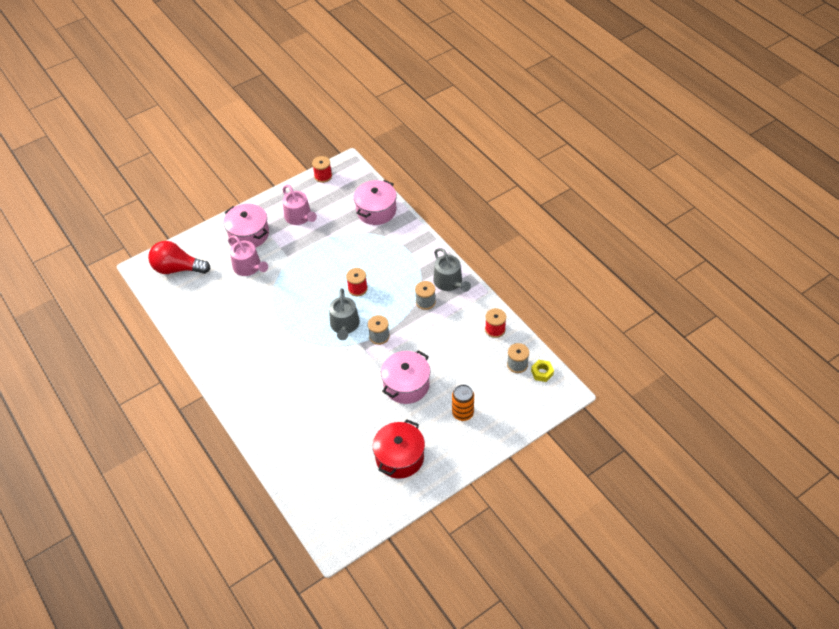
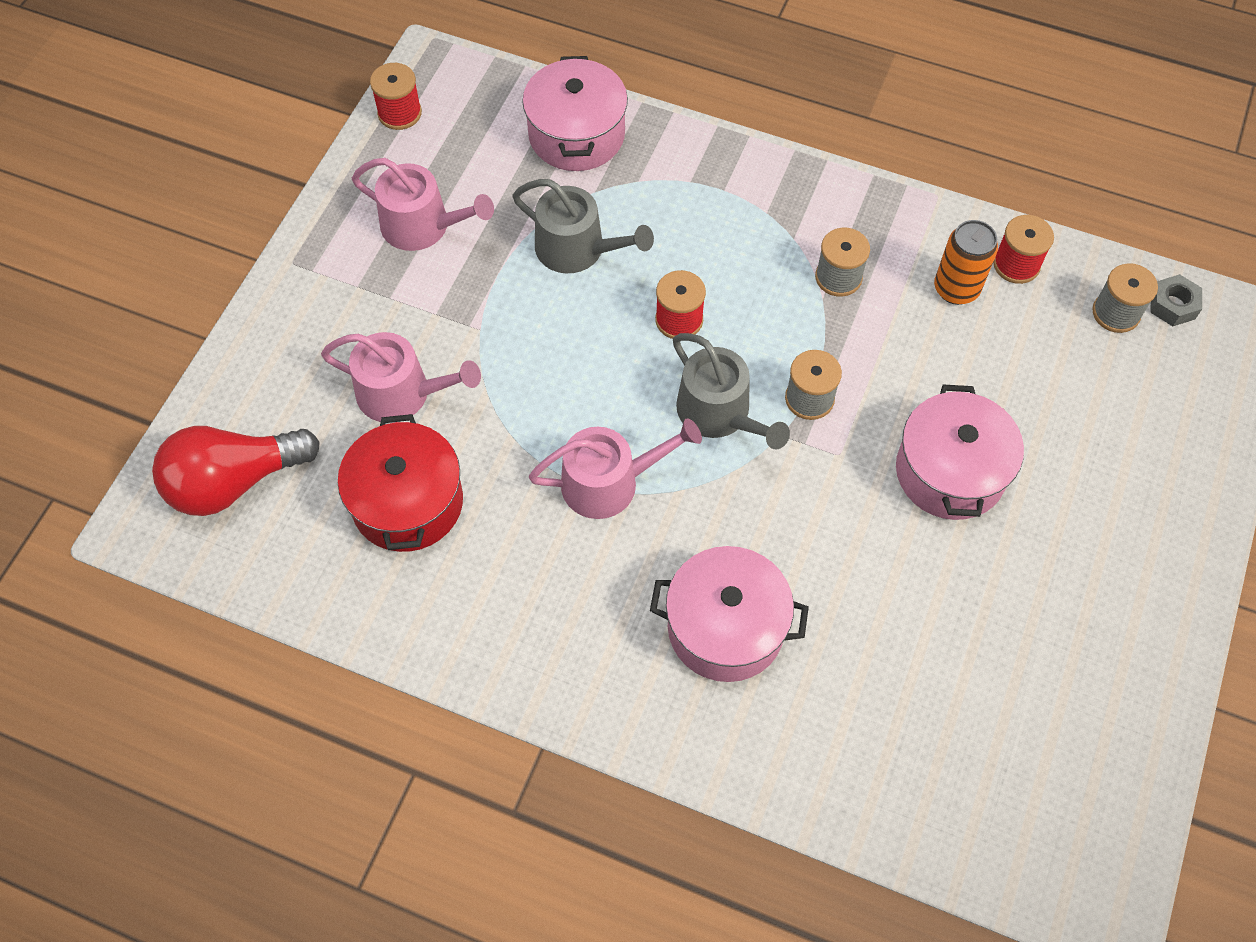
camera: 35 degrees left, 10 degrees up
(249, 234) = (339, 319): pink pot -> pink pot (725, 627)
(290, 328) = (609, 482): none -> pink watering can
(399, 457) = (1068, 633): red pot -> red pot (407, 502)
(449, 282) = (850, 213): grey watering can -> grey watering can (577, 249)
(462, 413) = (1104, 469): orange can -> orange can (956, 289)
(542, 373) = (1172, 305): yellow nut -> grey nut

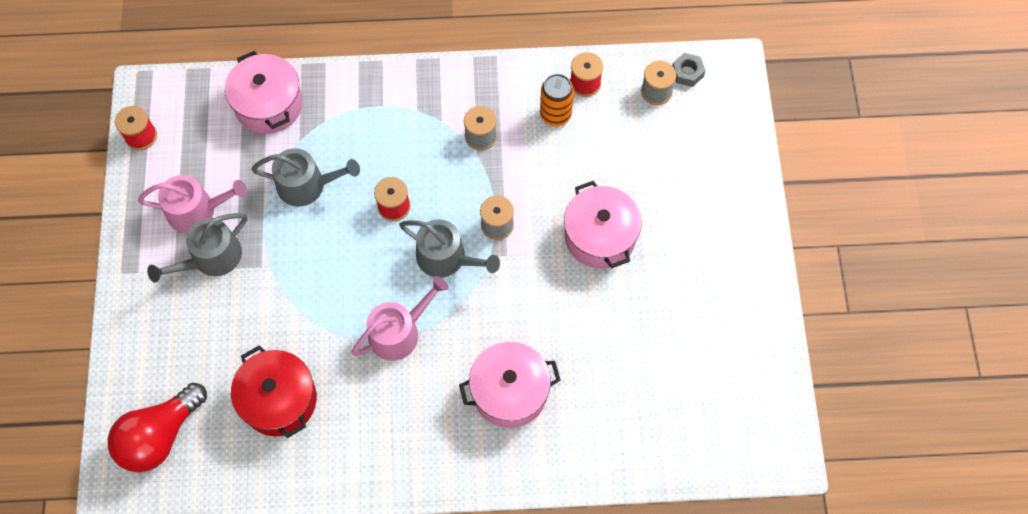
camera: 25 degrees left, 5 degrees up
(402, 393) = (240, 330): pink watering can -> none
(411, 290) = (211, 258): none -> grey watering can

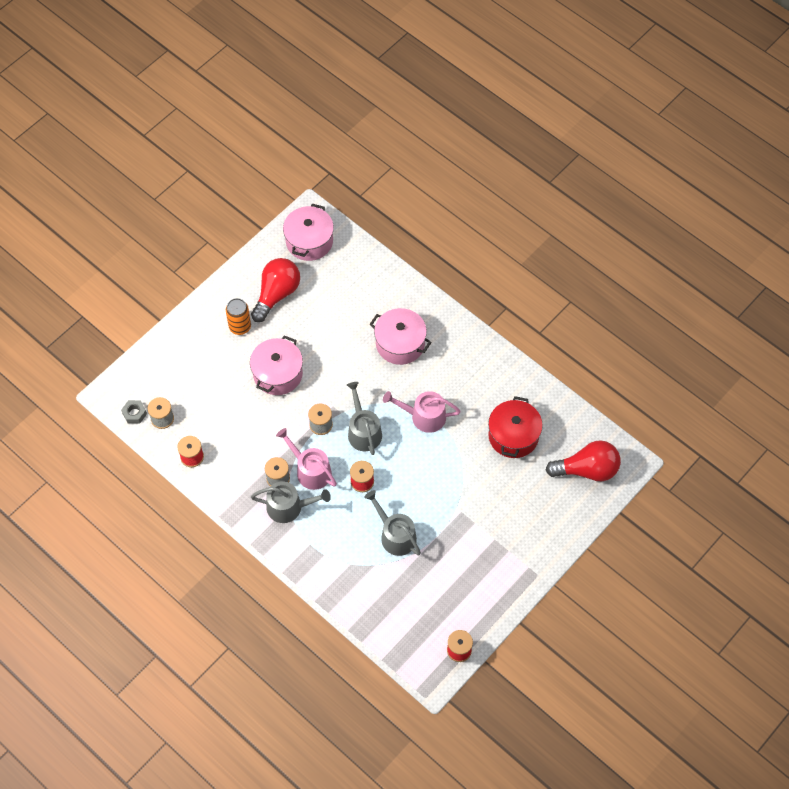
camera: 135 degrees left, 5 degrees down
(197, 210) = (467, 574): pink watering can -> pink watering can (310, 470)
(211, 258) = (483, 540): grey watering can -> grey watering can (289, 507)
(269, 104) = (370, 603): pink pot -> pink pot (309, 241)
(555, 115) = (227, 454): orange can -> orange can (240, 327)
(704, 322) = (277, 294): none -> red light bulb

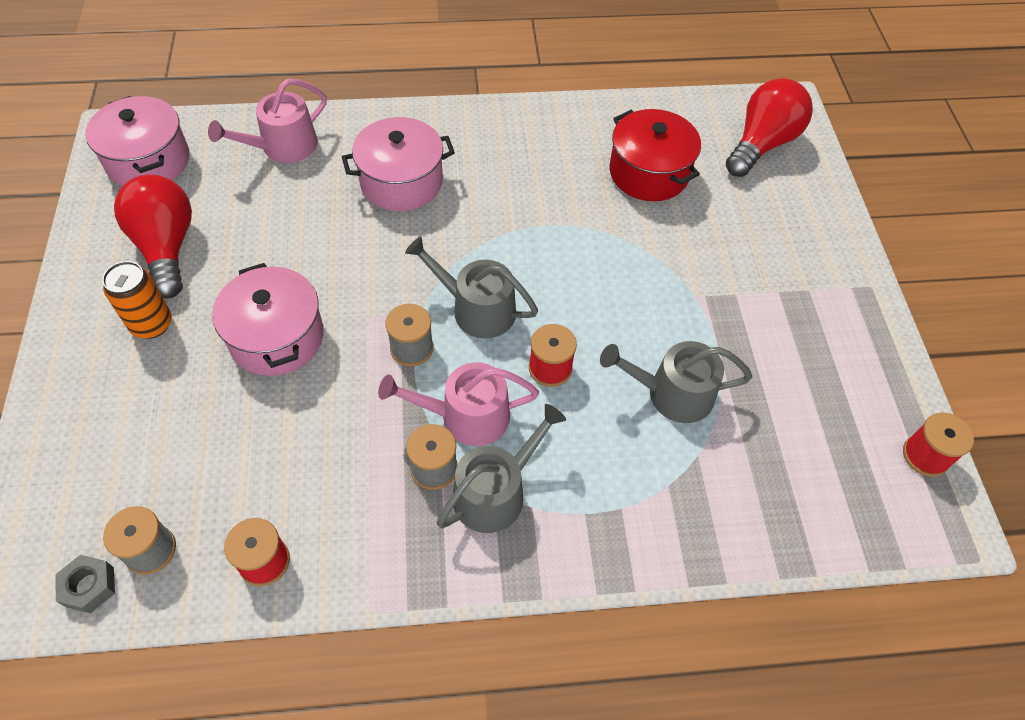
camera: 50 degrees left, 5 degrees down
(424, 416) = (528, 233): pink watering can -> pink watering can (283, 146)

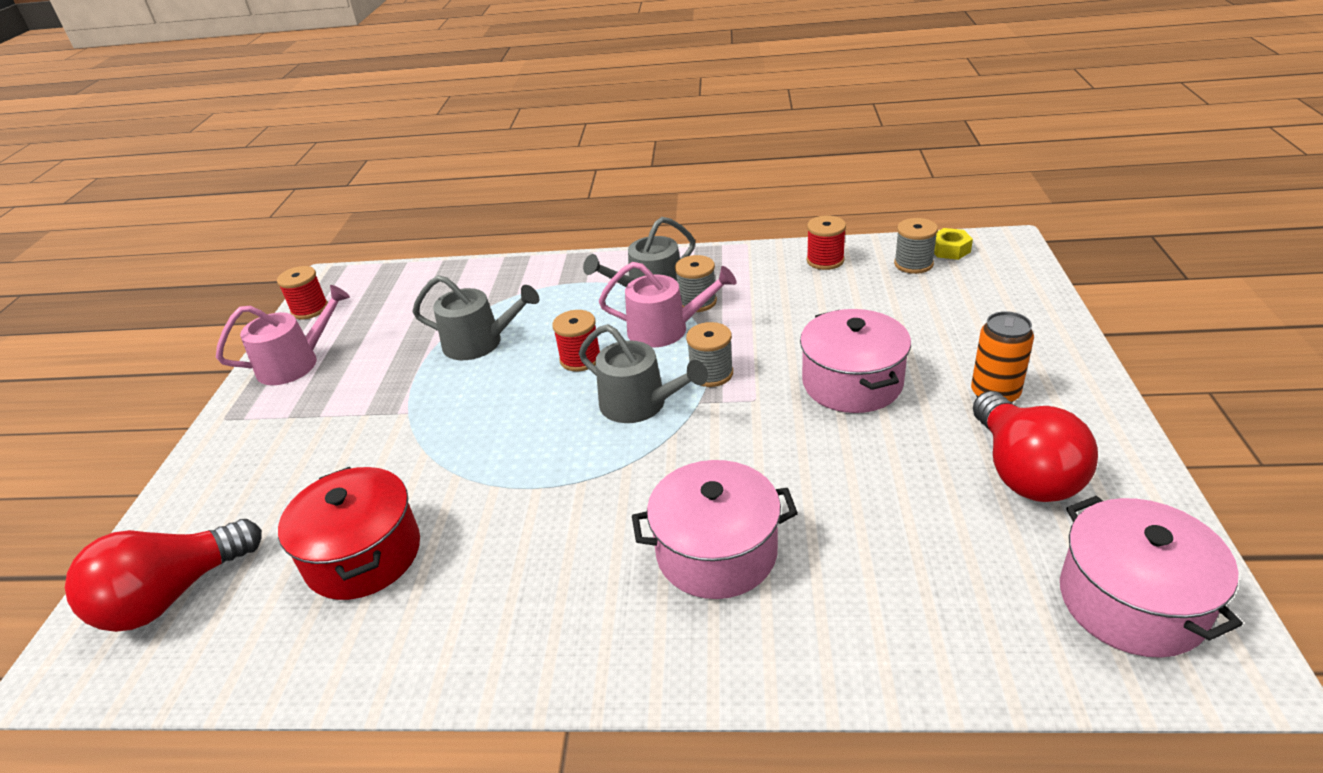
camera: 165 degrees left, 20 degrees down
(89, 586) = (949, 250): grey nut -> yellow nut
(283, 146) = (912, 620): pink watering can -> pink watering can (295, 363)

